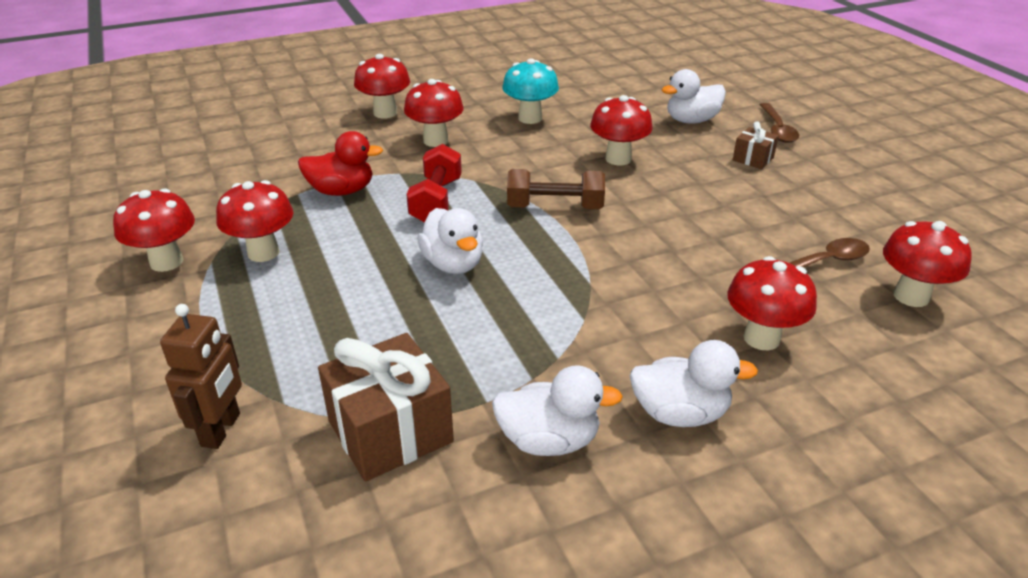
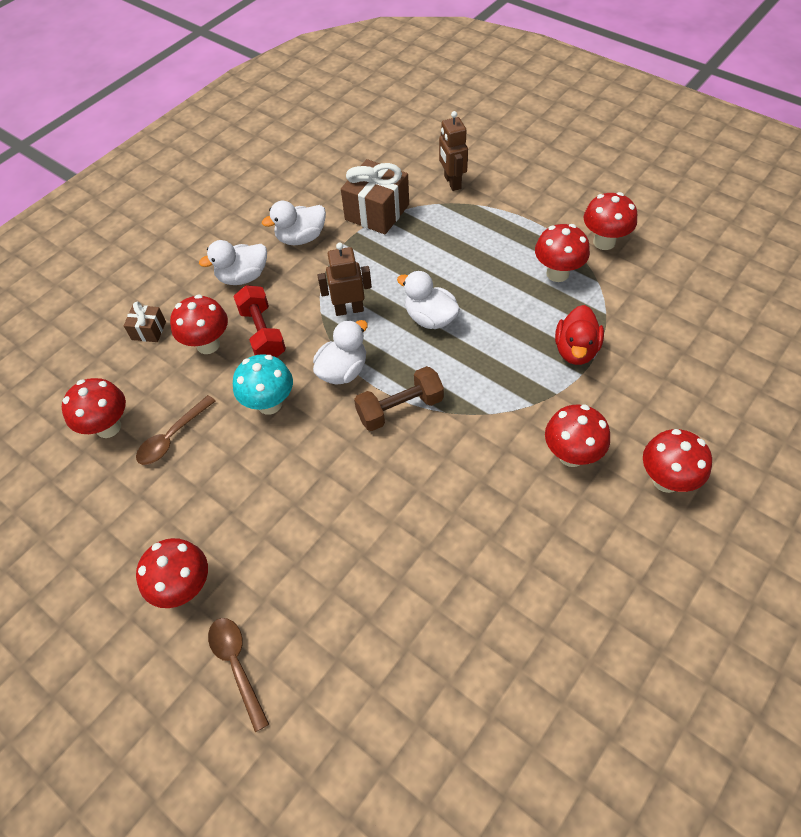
camera: 155 degrees right, 20 degrees up
(341, 191) = (576, 350): red duck -> red duck turned 45 degrees counterclockwise
(436, 201) = (495, 373): red dumbbell -> red dumbbell (262, 333)
(530, 118) = (517, 547): turquoise mushroom -> turquoise mushroom (269, 404)
(543, 308) = (349, 309): none -> brown robot
(618, 159) = (384, 509): red mushroom -> red mushroom (185, 588)
(691, 120) = (341, 636): white duck -> white duck (343, 371)
(753, 159) = (253, 576): brown gift -> brown gift (148, 330)

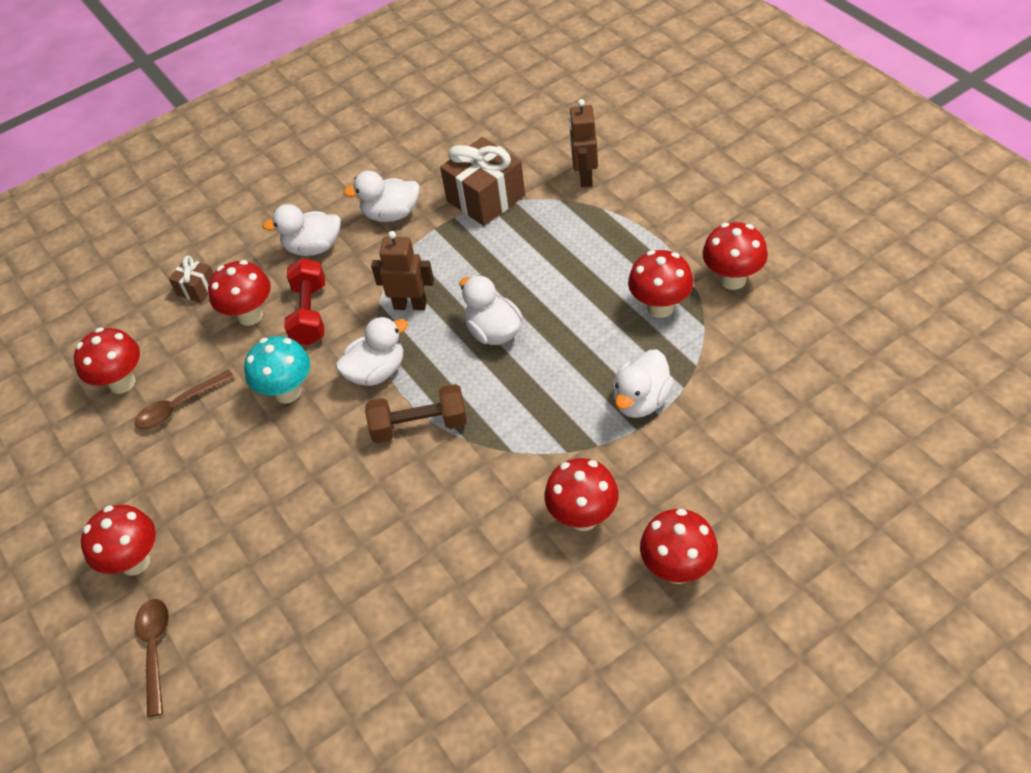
camera: 20 degrees right, 5 degrees down
(576, 350) = (641, 401): red duck -> white duck

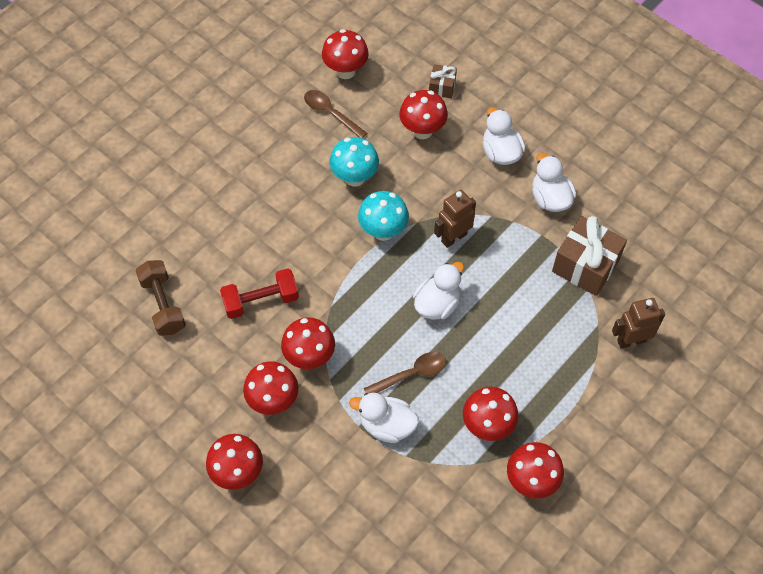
camera: 70 degrees right, 10 degrees up
(135, 561) = (203, 131): red mushroom -> red mushroom (309, 357)
(155, 650) = (143, 165): brown spoon -> brown spoon (411, 374)
(310, 314) = (431, 170): red dumbbell -> red dumbbell (261, 301)
(376, 372) = (383, 231): white duck -> turquoise mushroom
(410, 305) = (453, 237): brown robot -> brown robot turned 120 degrees counterclockwise
(419, 426) = (338, 273): brown dumbbell -> brown dumbbell (163, 305)

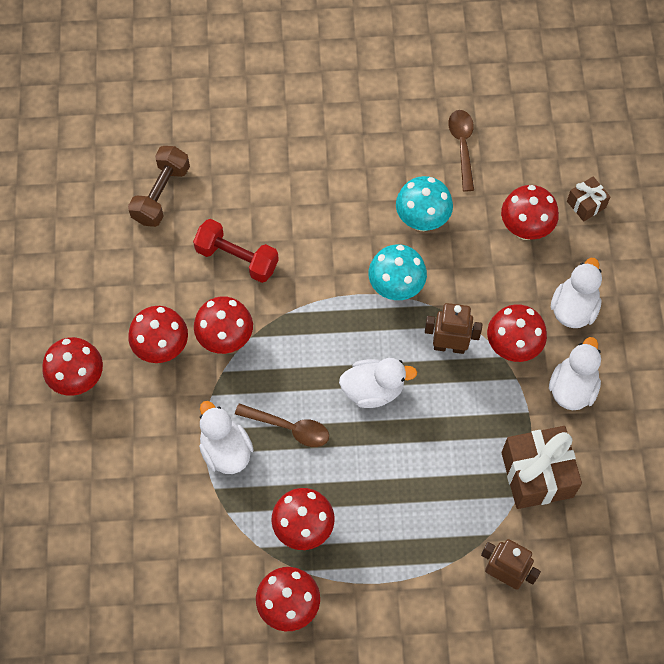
camera: 45 degrees right, 5 degrees up
(345, 71) = (516, 119): red mushroom -> red mushroom (512, 347)

